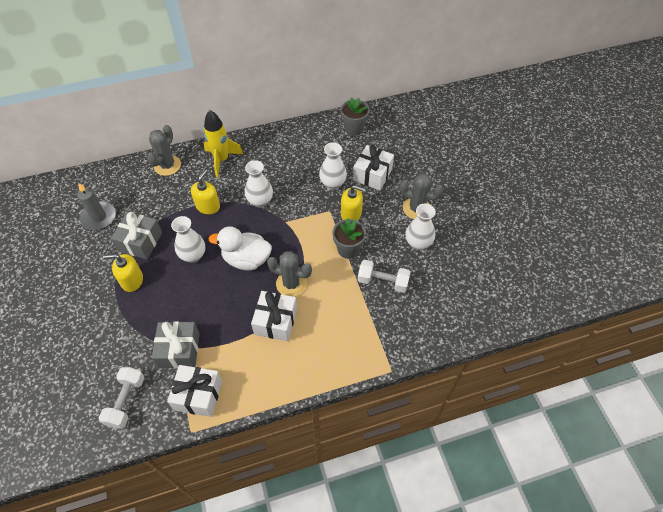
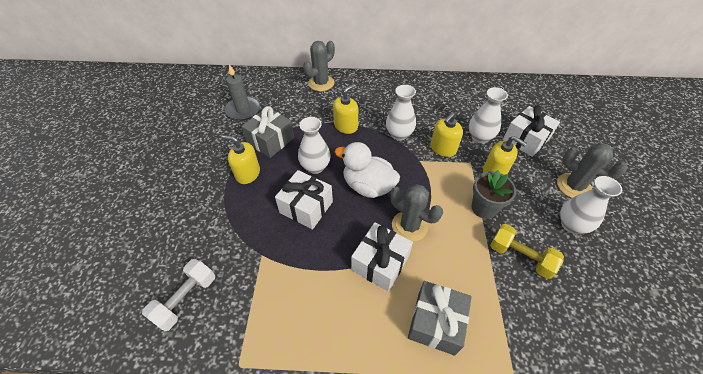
camera: 20 degrees right, 5 degrees down
(179, 350) = (264, 260): grey gift -> grey gift (436, 323)
(198, 395) = (264, 321): white gift -> white gift (306, 207)
(221, 160) = (372, 90): yellow rocket -> none
(303, 204) = (443, 148): none -> yellow soap dispenser
(354, 129) = (512, 93): grey flower pot -> none
(383, 281) = (520, 257): white dumbbell -> yellow dumbbell

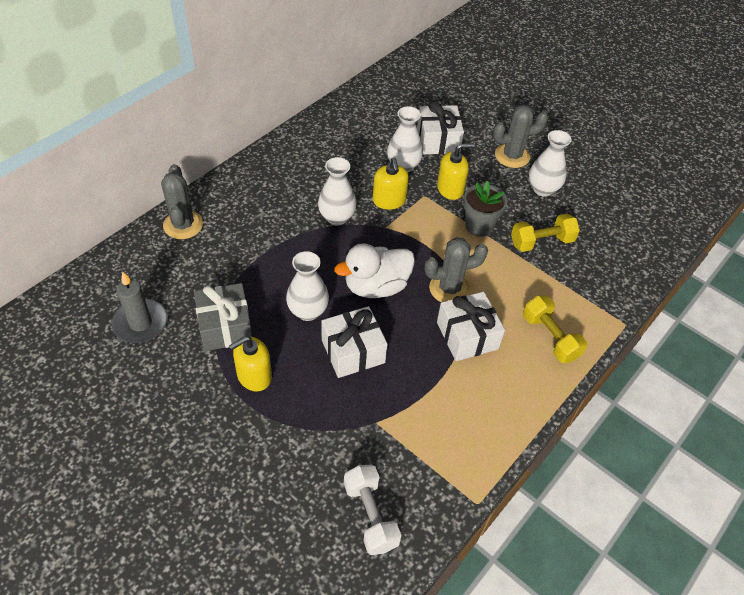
camera: 55 degrees left, 0 degrees up
(346, 126) = (278, 249): yellow soap dispenser -> none
(436, 323) = (550, 337): grey gift -> yellow dumbbell

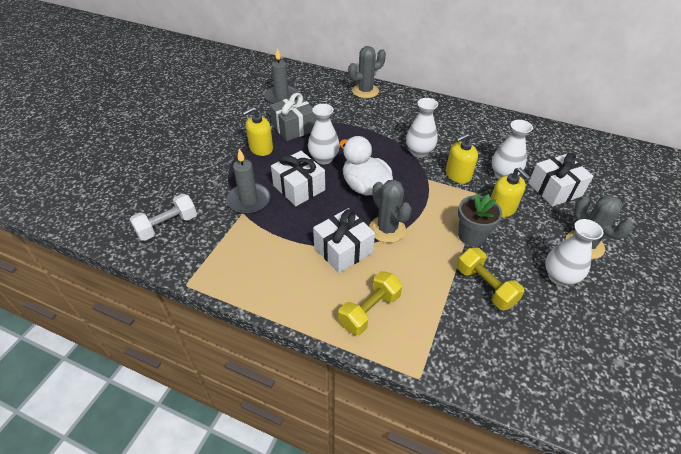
camera: 75 degrees right, 5 degrees down
(254, 376) = (261, 148): yellow soap dispenser -> yellow soap dispenser turned 75 degrees counterclockwise
(356, 411) = (249, 200): none -> grey candle

